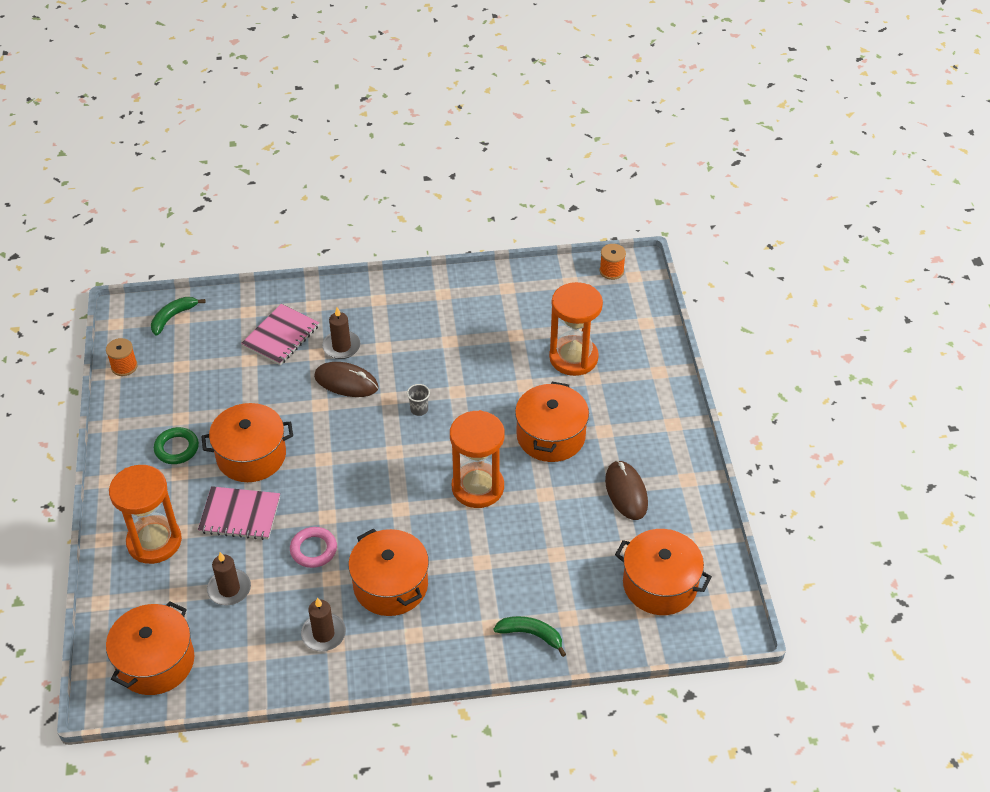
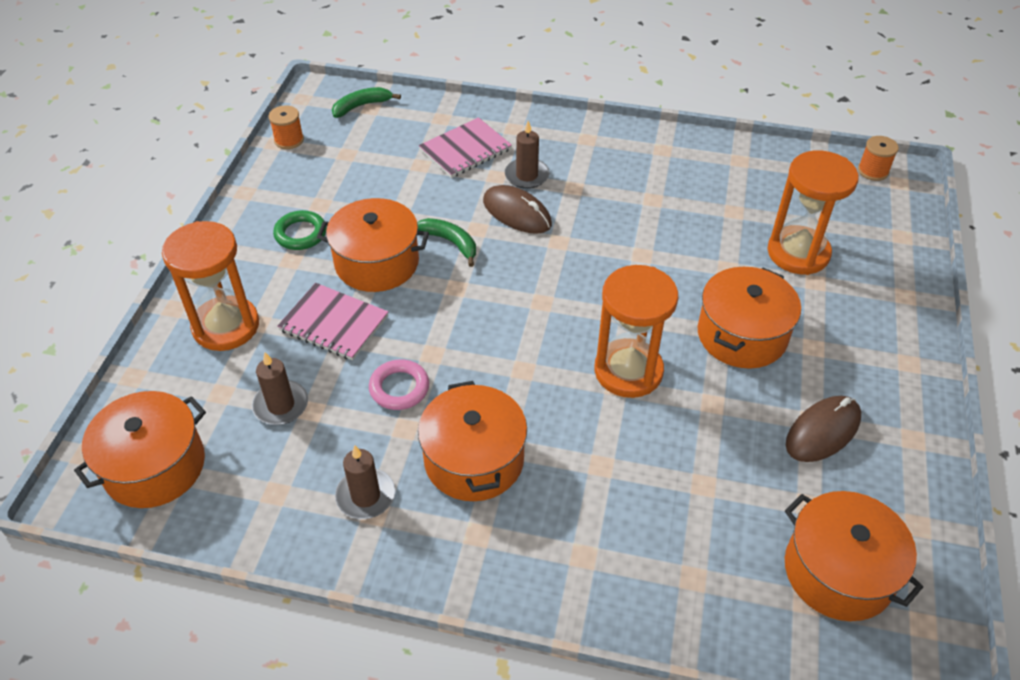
camera: 20 degrees right, 0 degrees up
(419, 409) = (589, 263): grey cup -> none
(531, 634) = (634, 585): green banana -> green banana (450, 242)
(626, 492) = (823, 431): brown mouse -> brown mouse turned 45 degrees clockwise

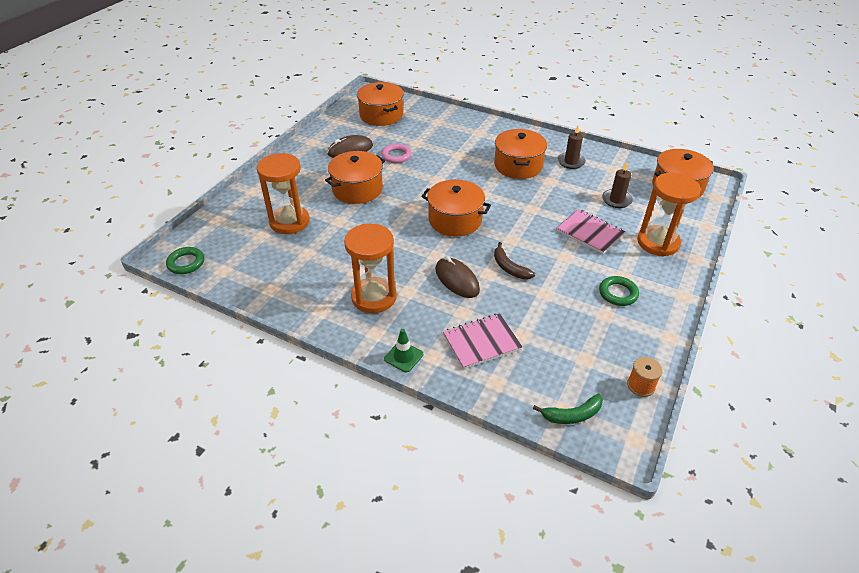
camera: 165 degrees left, 5 degrees down
(377, 263) = (562, 263): orange pot -> orange pot (455, 220)
(399, 388) = (552, 197): pink ring -> pink ring (396, 156)
(450, 242) = (509, 268): green banana -> brown banana
(527, 175) = (439, 308): brown candle -> none
(545, 123) = (403, 356): none -> green traffic cone
(628, 371) = (427, 184): orange hourglass -> orange hourglass (374, 297)
(873, 171) = (186, 263): orange spool -> green ring

